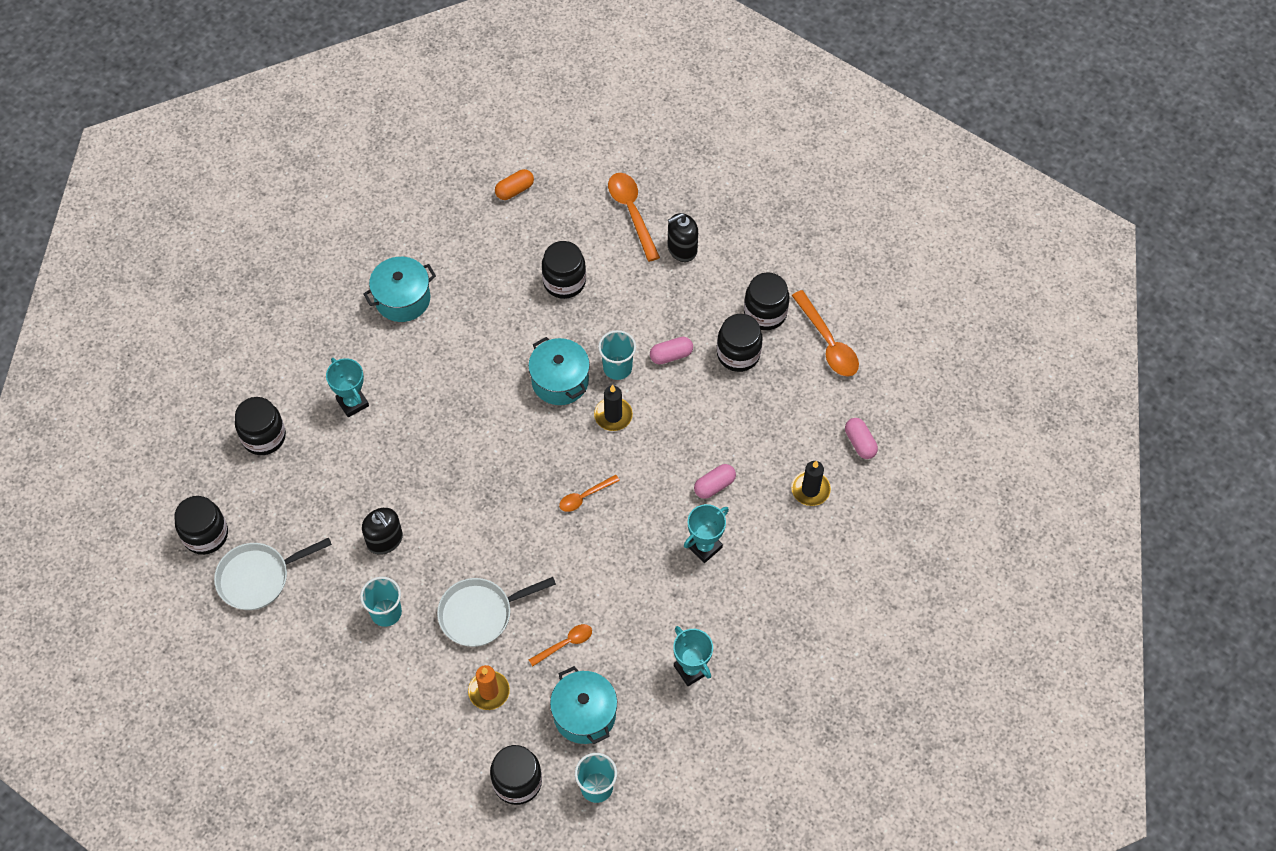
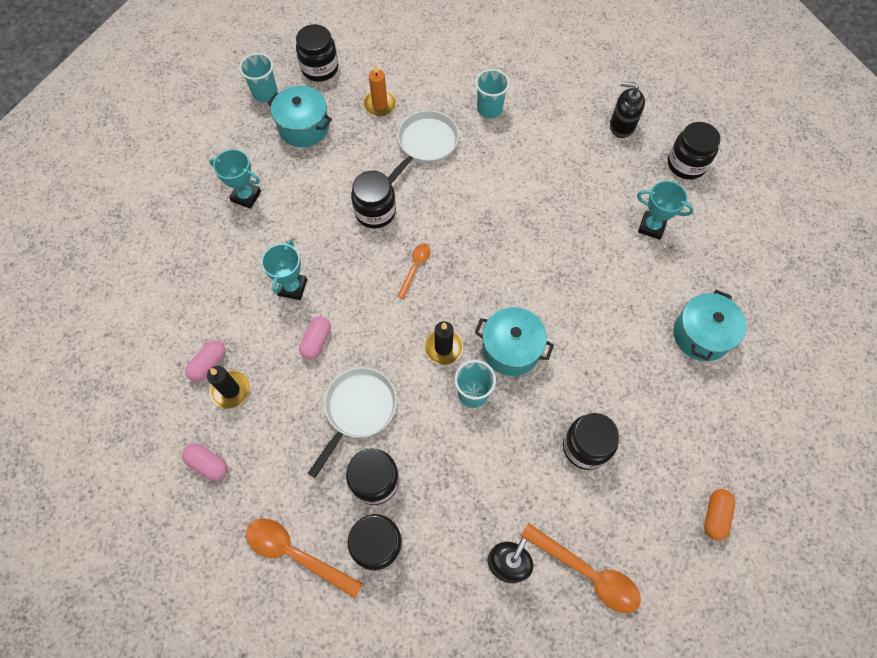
camera: 145 degrees right, 5 degrees up
(205, 535) = (653, 84): black jar -> black jar (375, 212)
(258, 577) = (592, 80): white pan -> white pan (358, 410)
(385, 540) = (533, 150): black soap dispenser -> black soap dispenser (622, 126)
(565, 644) = (350, 160): orange spoon -> none
(671, 355) = (435, 437): pink capsule -> pink capsule (209, 364)

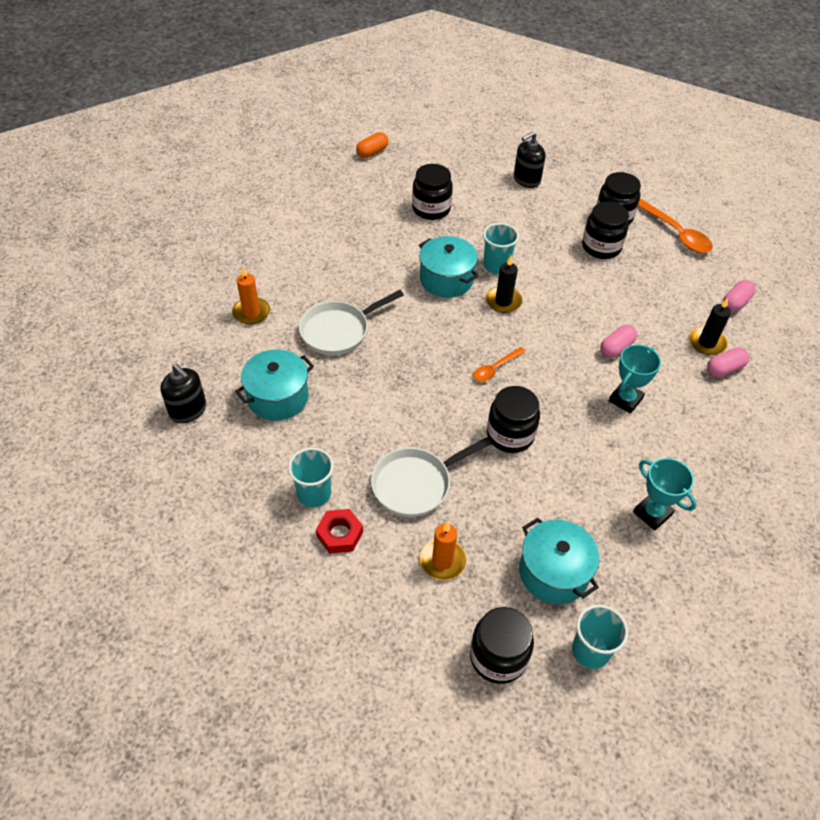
camera: 155 degrees left, 15 degrees down
(208, 464) = (735, 303): pink capsule -> pink capsule turned 75 degrees clockwise
(358, 410) = (597, 290): white pan -> white pan (338, 331)
(455, 92) = (339, 534): none -> red nut
(587, 572) = (476, 160): orange spoon -> none
(651, 227) = (251, 313): turquoise trophy -> orange candle
(686, 164) = (165, 348): black jar -> none
(701, 335) = (287, 231): turquoise pot -> turquoise pot (278, 397)

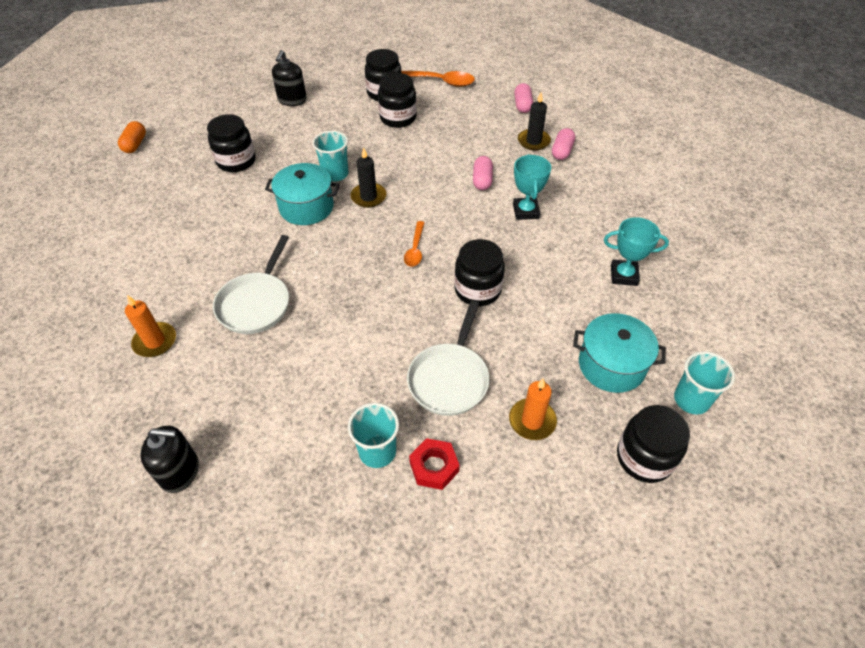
camera: 40 degrees left, 0 degrees up
(278, 397) = (258, 396): turquoise pot -> none

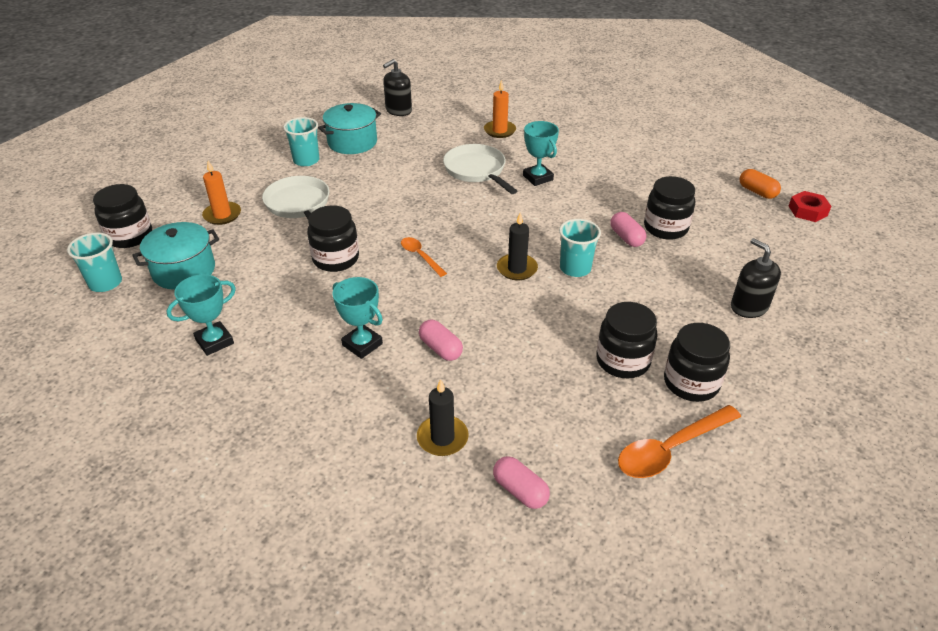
camera: 135 degrees right, 10 degrees down
(228, 259) = (538, 178): none -> turquoise trophy
(306, 207) = (549, 233): turquoise pot -> turquoise pot (352, 142)
(434, 467) = (266, 171): red nut -> red nut (807, 211)
(562, 151) = (394, 446): pink capsule -> pink capsule (626, 237)

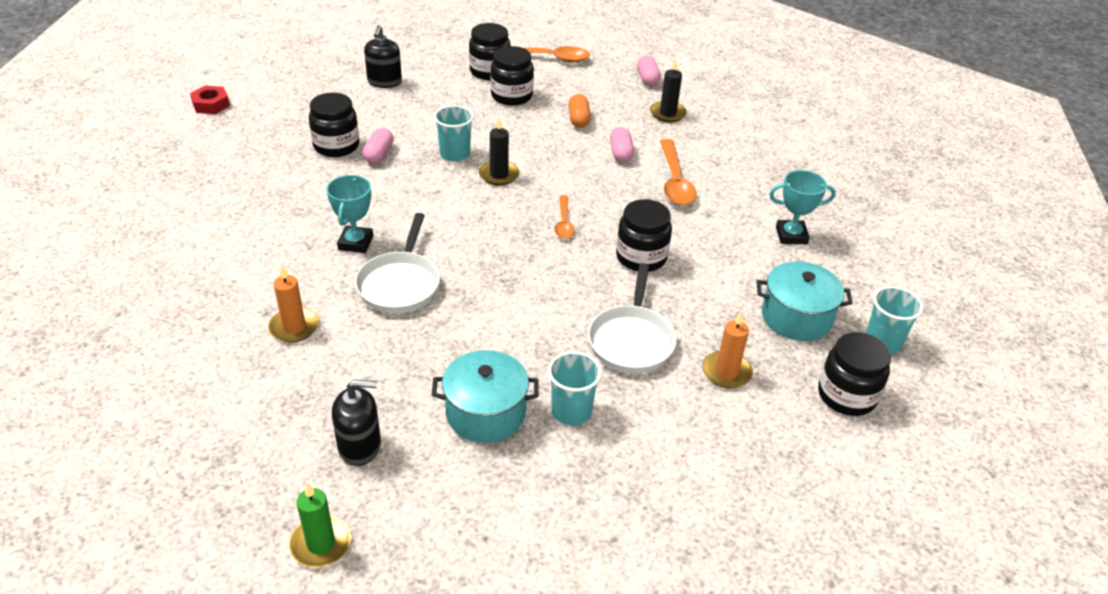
camera: 145 degrees left, 0 degrees up
(362, 344) = (675, 181): turquoise trophy -> orange spoon
(373, 85) = (321, 544): none -> green candle
(757, 192) = (209, 133): orange capsule -> orange capsule (578, 119)

